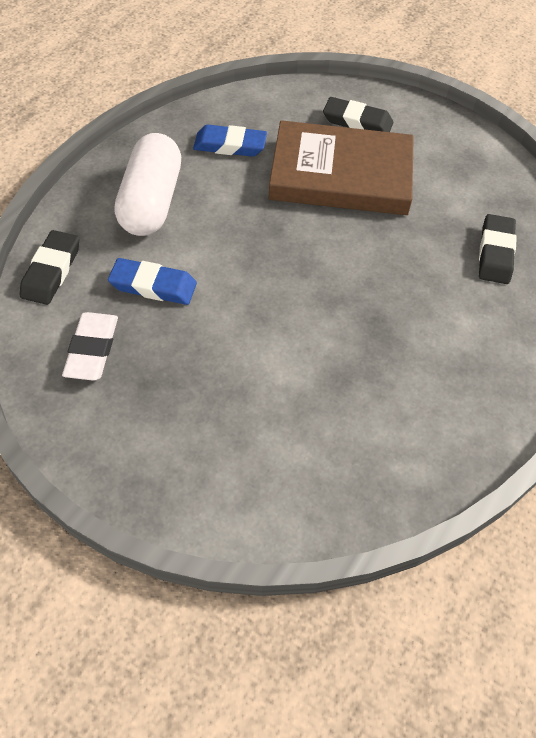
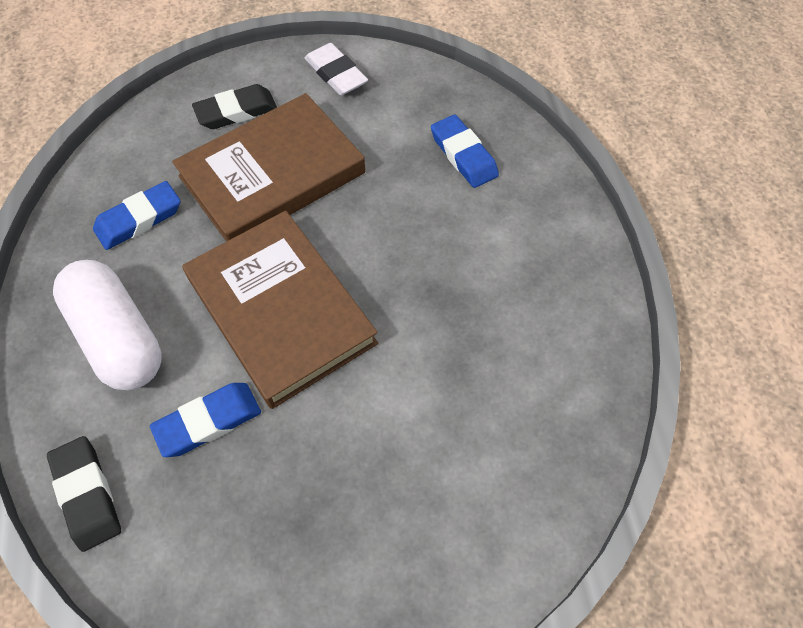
camera: 40 degrees left, 5 degrees up
(92, 349) = (214, 538): white eraser -> white eraser (336, 74)
(261, 257) = (280, 311): none -> brown book
(495, 253) = (463, 155): black eraser -> blue eraser

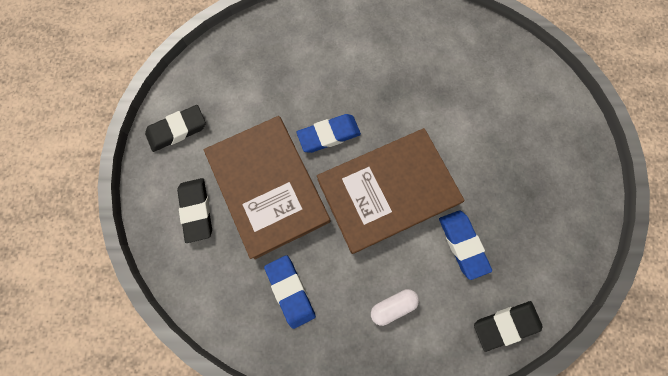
camera: 80 degrees left, 15 degrees up
(118, 337) = (393, 306): white capsule -> white capsule, size x0.47
(336, 74) = (177, 130): white eraser -> black eraser
(463, 155) = (280, 57): blue eraser -> blue eraser (329, 135)

